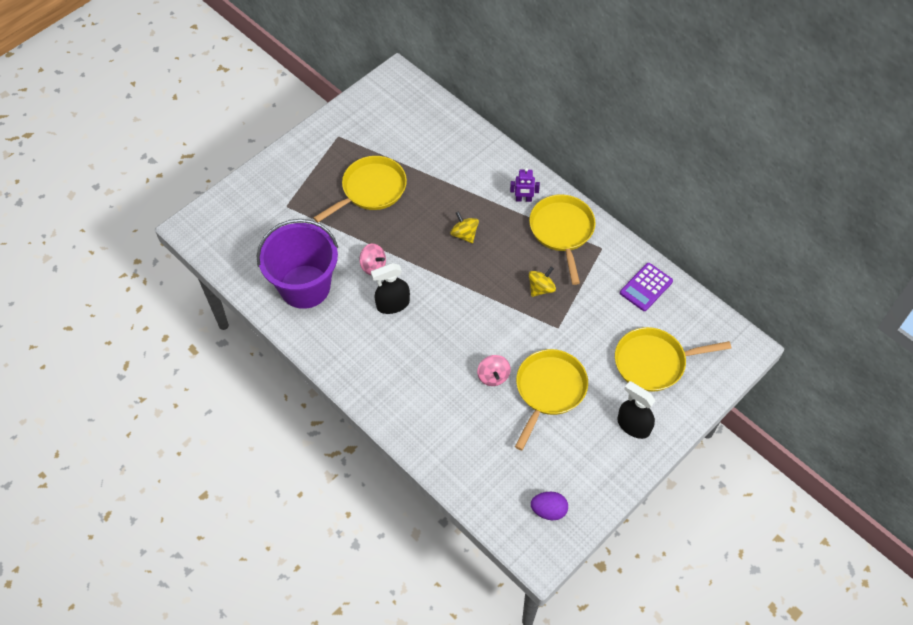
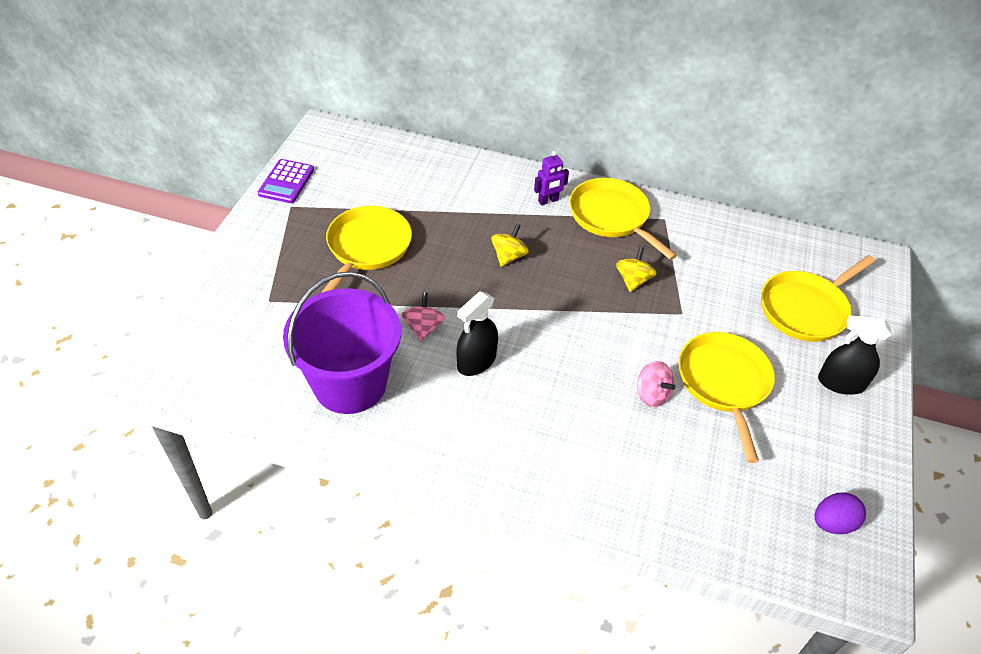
camera: 30 degrees left, 10 degrees down
(373, 266) = (423, 328): pink spinning top -> pink spinning top turned 90 degrees counterclockwise
(464, 234) = (508, 256): yellow spinning top -> yellow spinning top turned 90 degrees clockwise
(646, 287) = (737, 240): purple calculator -> purple calculator (286, 182)

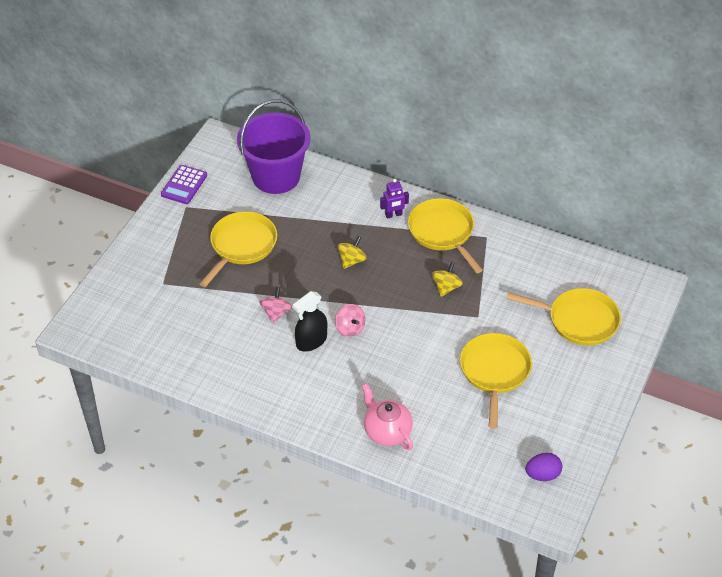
camera: 10 degrees right, 0 degrees up
(350, 384) = (216, 350): purple bucket -> purple bucket (276, 176)
(604, 479) = (387, 431): none -> pink teapot
(652, 394) = (437, 376): pink spinning top -> pink spinning top (350, 328)
(806, 309) = (579, 320): yellow pan -> yellow pan turned 135 degrees counterclockwise
(841, 383) = (585, 379): black spray bottle -> none

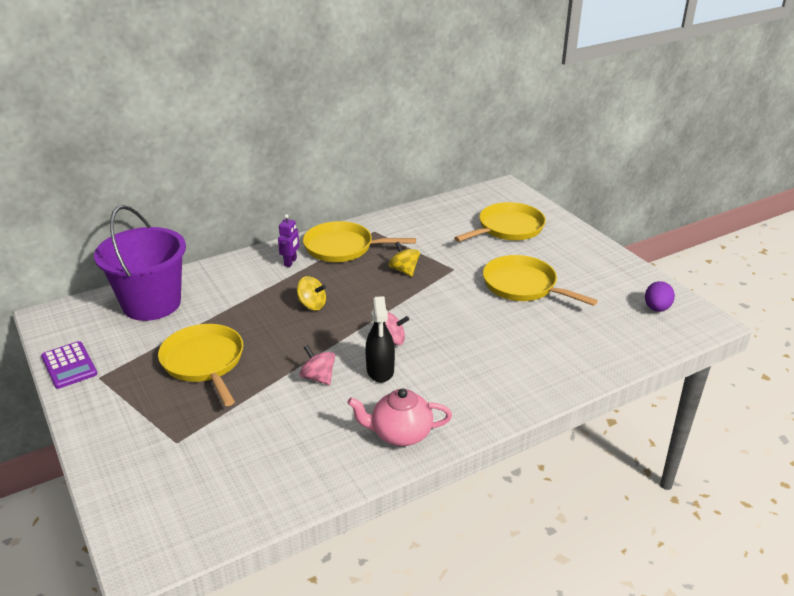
camera: 55 degrees left, 15 degrees down
(351, 260) = (312, 305): yellow spinning top -> yellow spinning top turned 135 degrees clockwise
(387, 431) = (538, 371): pink teapot -> pink teapot (400, 434)

